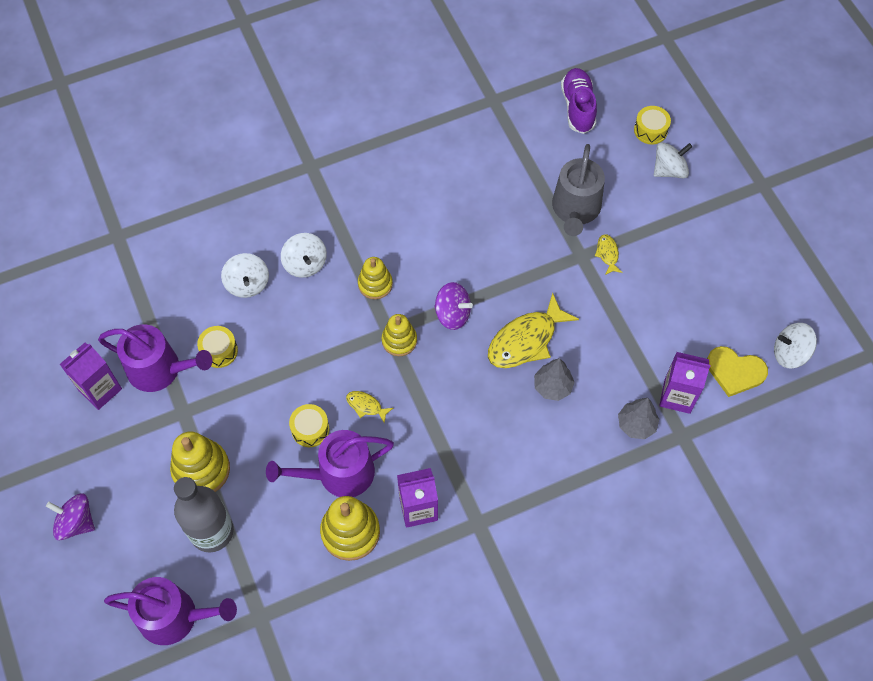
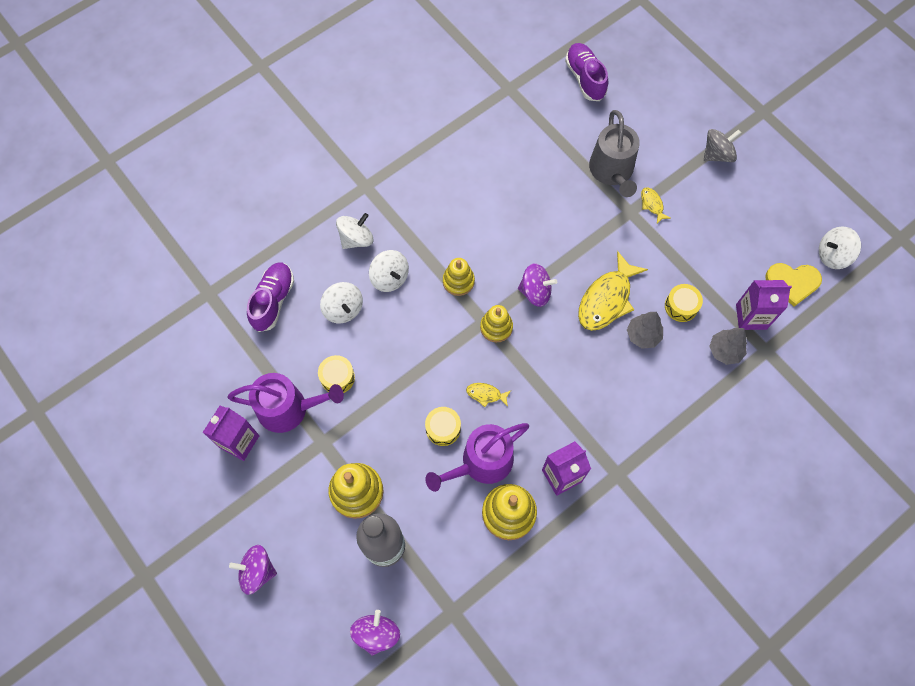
camera: 15 degrees left, 5 degrees up
(175, 616) = (376, 633): purple watering can -> purple spinning top
(179, 258) = (273, 301): none -> purple shoe
(650, 130) = (654, 85): yellow drum -> yellow drum (681, 306)
(669, 170) = (681, 117): white spinning top -> white spinning top (356, 239)
(696, 218) = (717, 154): none -> grey spinning top

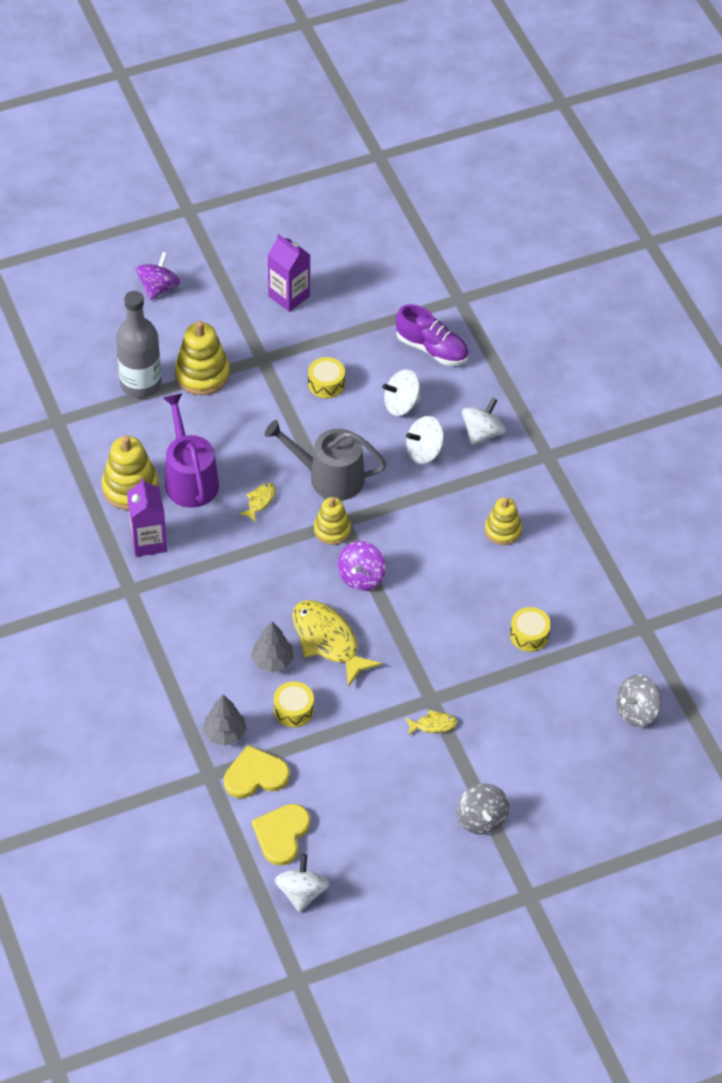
camera: 105 degrees right, 15 degrees down
(288, 408) = (308, 339): purple watering can -> none
(356, 239) = (482, 433): white spinning top -> white spinning top turned 120 degrees counterclockwise
(376, 633) = (64, 361): purple spinning top -> none
(443, 428) = (238, 456): yellow drum -> yellow drum (529, 635)
(458, 281) = (399, 510): yellow stacking toy -> yellow stacking toy (503, 530)
(585, 78) = (636, 711): purple shoe -> grey spinning top
(612, 171) = (492, 698): grey watering can -> grey watering can (329, 477)
(751, 317) = (255, 775): purple carton -> yellow heart

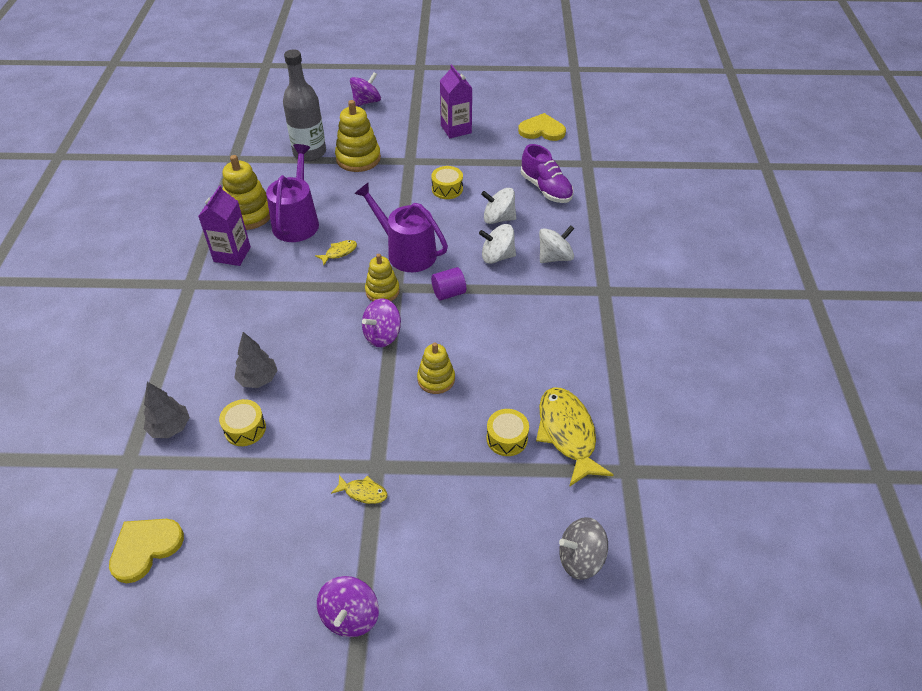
camera: 25 degrees right, 5 degrees down
(255, 775) = (167, 477): yellow heart -> yellow heart (542, 130)
(301, 892) = (116, 622): white spinning top -> none
(328, 641) = (318, 378): yellow fish -> yellow fish (567, 433)
(329, 477) = (406, 252): grey watering can -> purple watering can
(399, 509) = (448, 293): none -> purple cylinder
(481, 819) = (350, 616): grey spinning top -> purple spinning top
(503, 530) = (531, 338): yellow stacking toy -> yellow stacking toy (436, 379)

